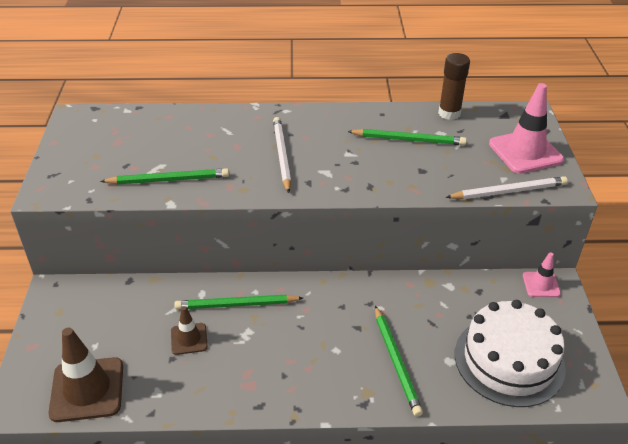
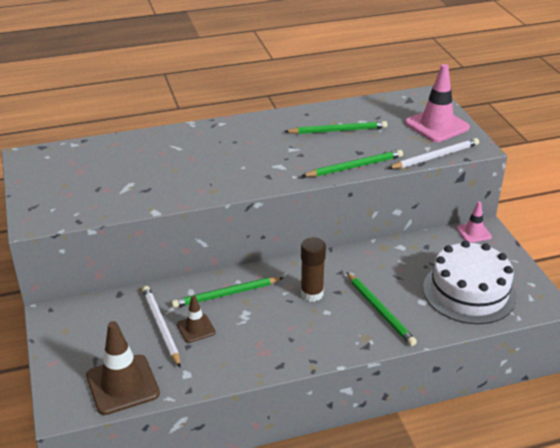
camera: 15 degrees left, 5 degrees down
(168, 180) = (143, 194): green pencil -> green pencil (354, 166)
(281, 155) = (235, 159): white pencil -> white pencil (161, 327)
(449, 113) = (363, 105): brown glue stick -> brown glue stick (312, 294)

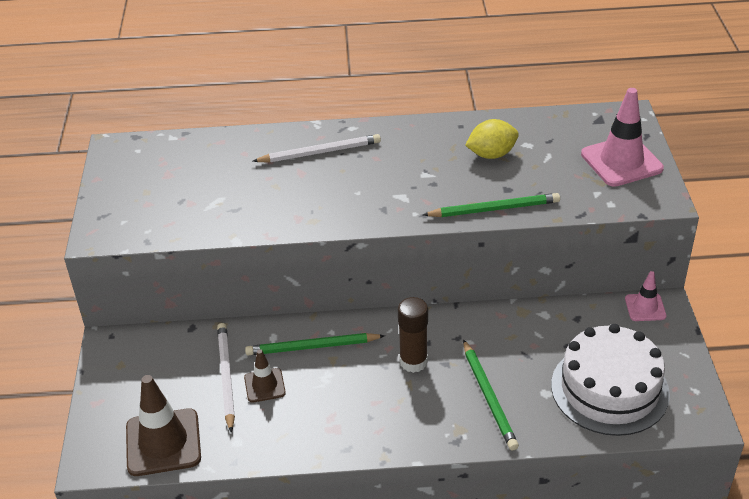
camera: 15 degrees right, 5 degrees up
(338, 130) = (491, 154): green pencil -> yellow lemon
(435, 156) = (602, 207): white pencil -> white pencil (320, 152)

